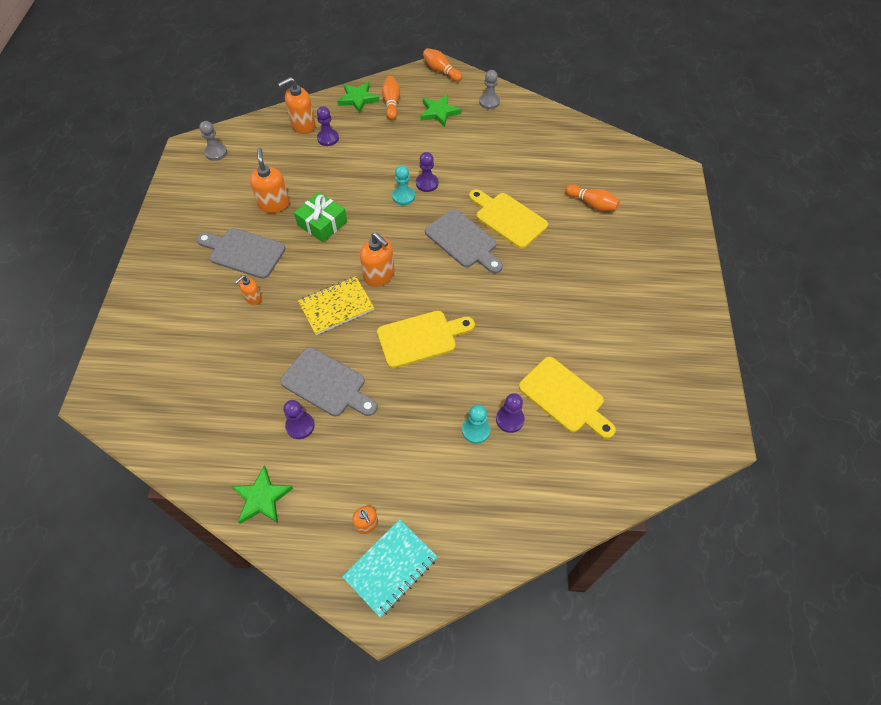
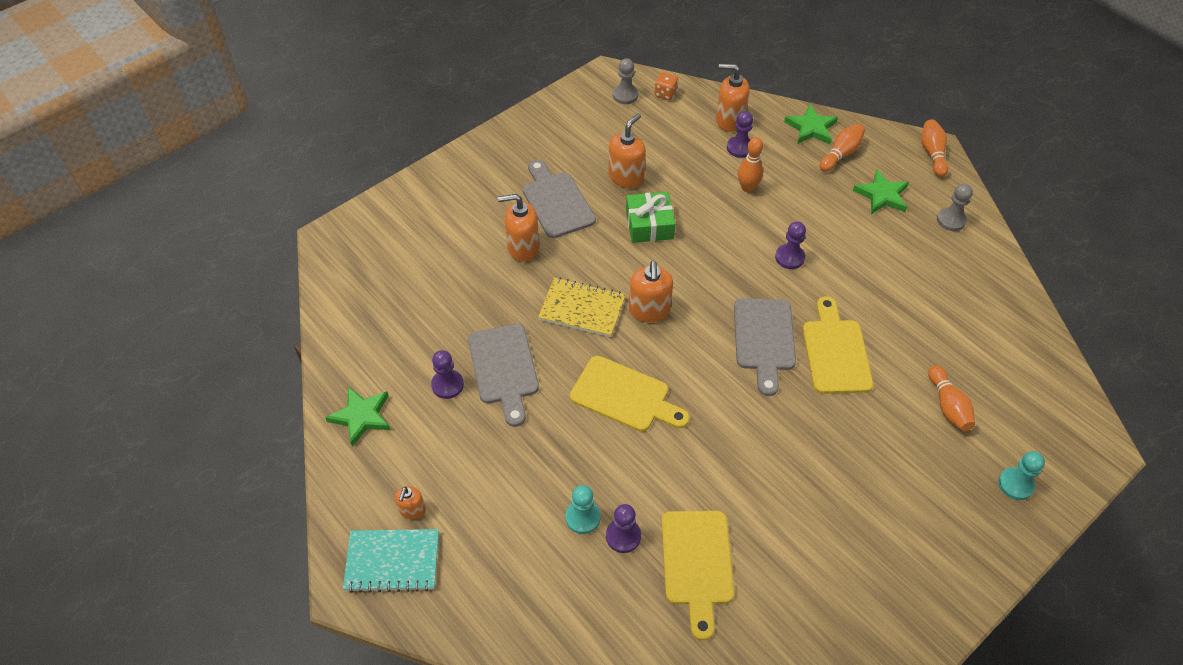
camera: 45 degrees right, 5 degrees down
(243, 135) = (665, 94): none -> orange dice
(253, 298) = (523, 247): orange soap dispenser -> orange soap dispenser, size x1.75
(358, 159) = (747, 188): none -> orange bowling pin
(403, 196) = (752, 253): turquoise pawn -> turquoise pawn (1015, 484)

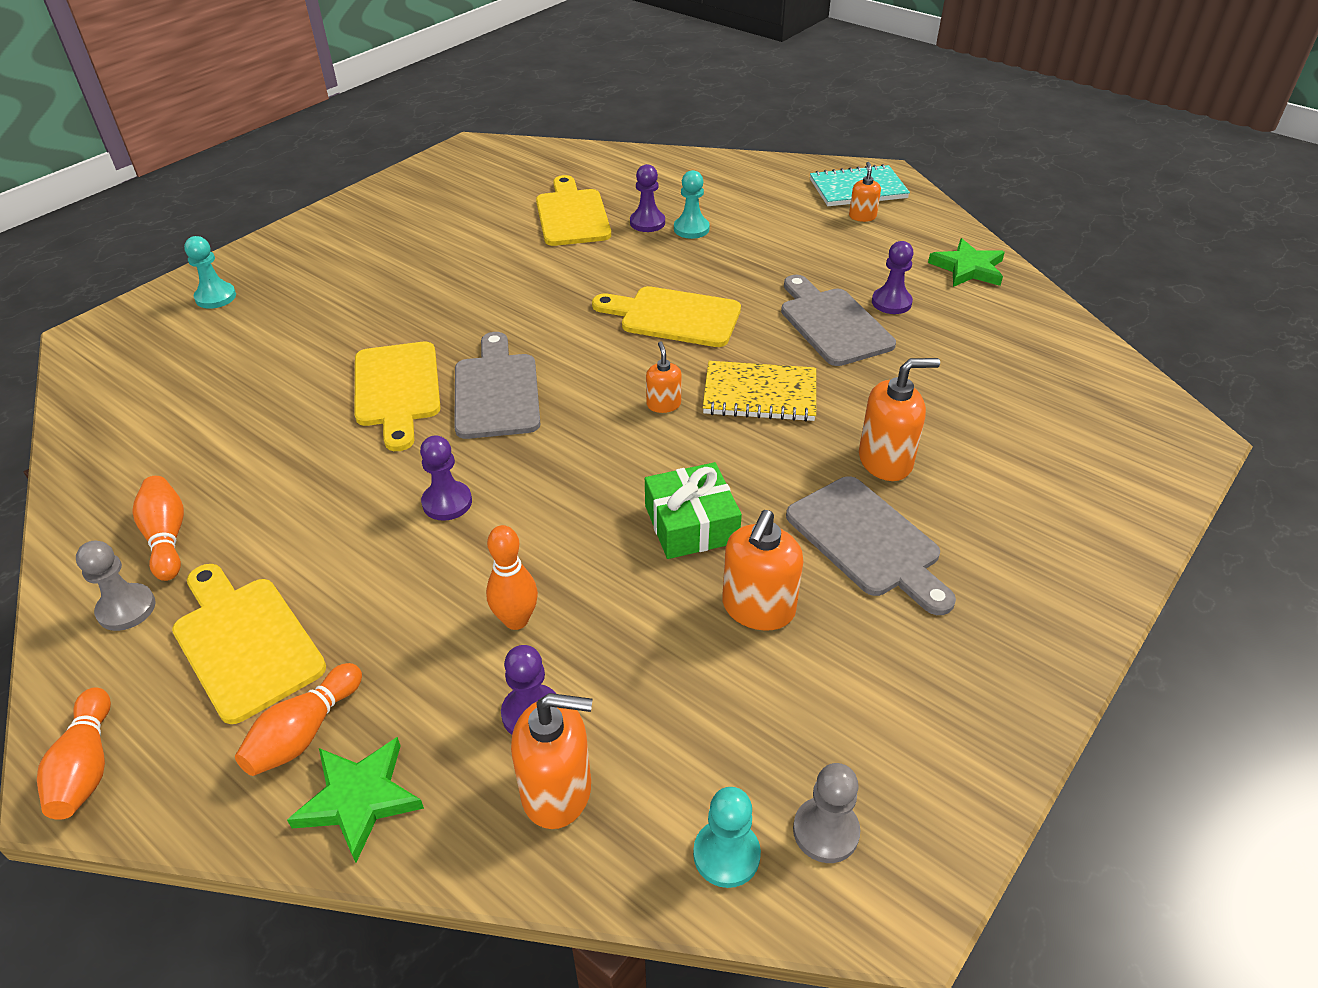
camera: 170 degrees right, 10 degrees down
(649, 310) = (663, 404): orange soap dispenser -> orange soap dispenser, size x0.57
(665, 94) = (726, 855): orange dice -> turquoise pawn
(882, 195) = (245, 642): green star -> yellow cutting board
(948, 406) = (263, 353): orange bowling pin -> orange bowling pin (167, 537)

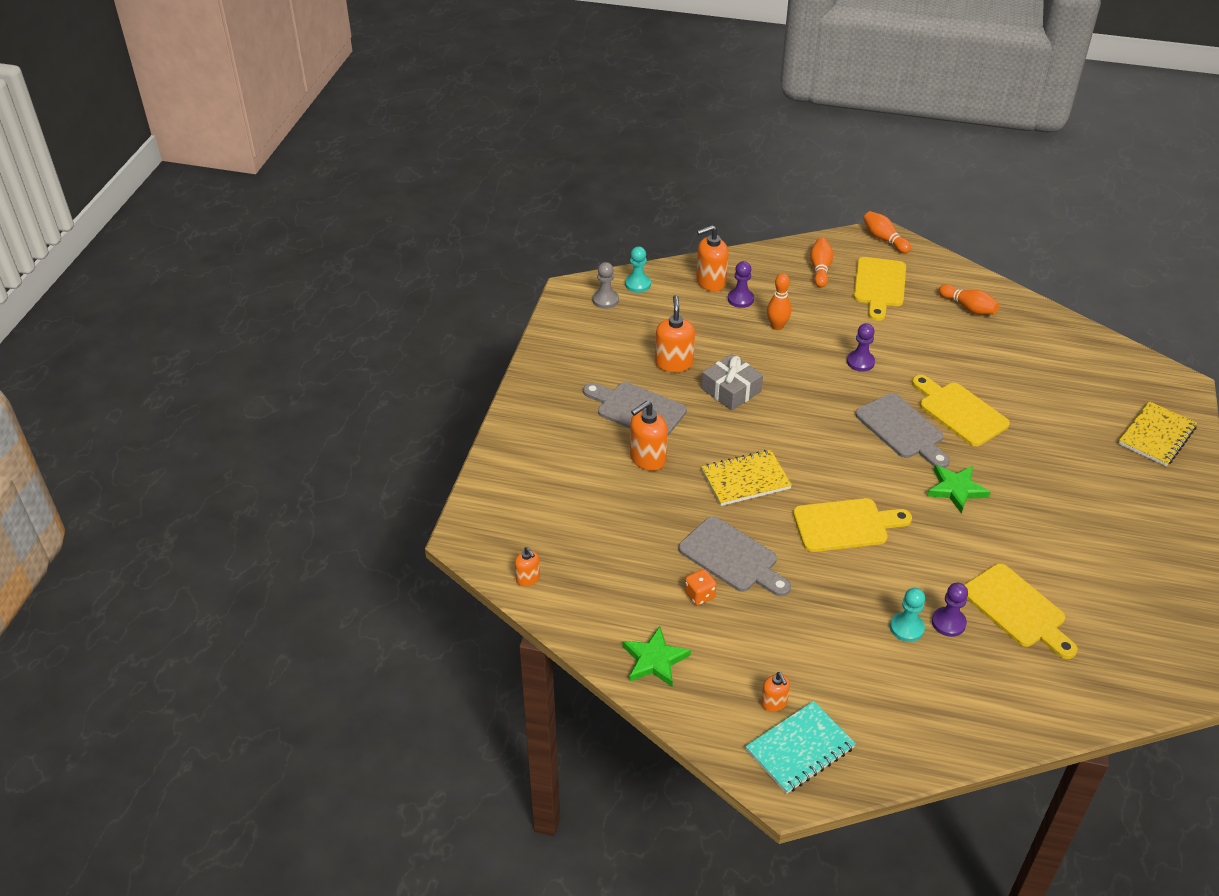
camera: 155 degrees right, 0 degrees up
(126, 609) = (943, 280): grey pawn -> none
(215, 297) = (1156, 436): turquoise pawn -> yellow notebook
(245, 642) = (879, 285): yellow cutting board -> yellow cutting board turned 75 degrees clockwise
(359, 799) = (779, 260): green star -> green star (956, 489)
(663, 404) = (798, 453): orange soap dispenser -> orange soap dispenser (528, 578)
(691, 524) = (731, 390): green gift -> grey gift
(891, 302) = (699, 595): purple pawn -> orange dice

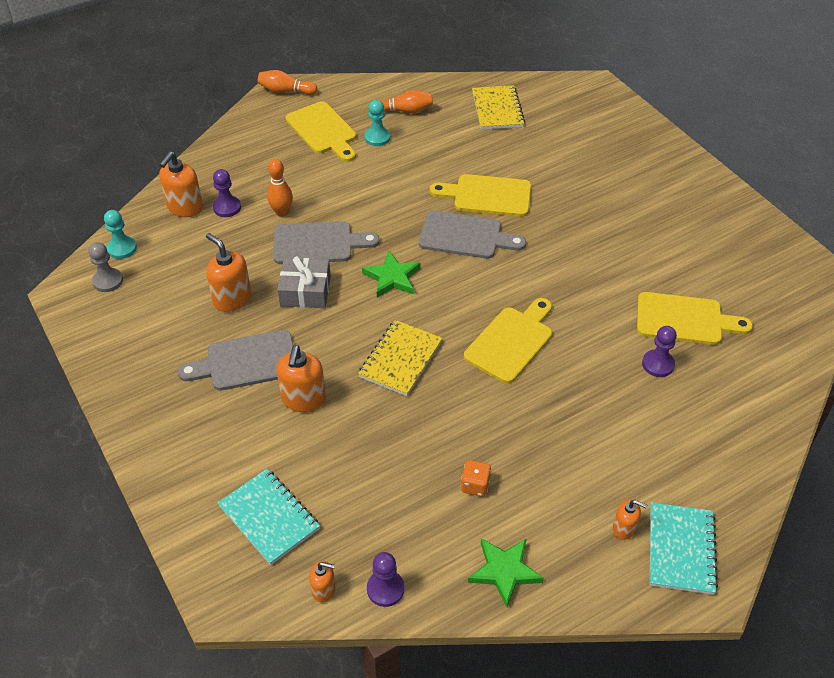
camera: 45 degrees left, 5 degrees up
(543, 513) = (269, 517): none -> turquoise notebook
(732, 557) = (463, 433): grey cutting board -> grey cutting board (318, 243)
(820, 269) = (263, 144): orange bowling pin -> none
(860, 362) = (377, 202): purple pawn -> purple pawn (385, 589)
(906, 628) = (638, 390): turquoise pawn -> turquoise pawn (377, 138)
(956, 489) = (550, 257): green star -> green star (392, 277)
(1156, 436) = (622, 131): yellow notebook -> yellow notebook (497, 109)

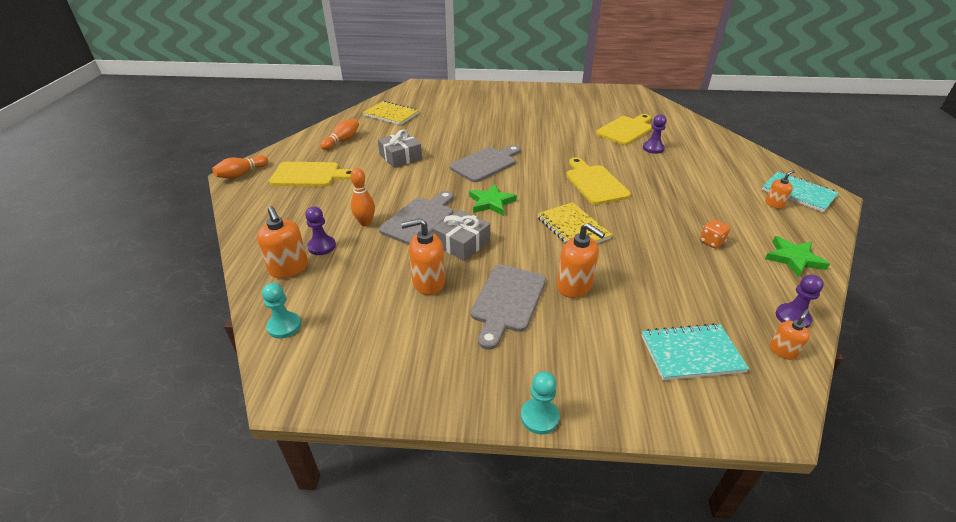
camera: 55 degrees left, 10 degrees down
(108, 281) = (314, 352): grey pawn -> none
(377, 138) = (350, 159): turquoise pawn -> turquoise pawn (539, 417)
(415, 168) = (400, 157): none -> grey gift
(487, 196) = (460, 144): yellow cutting board -> none

